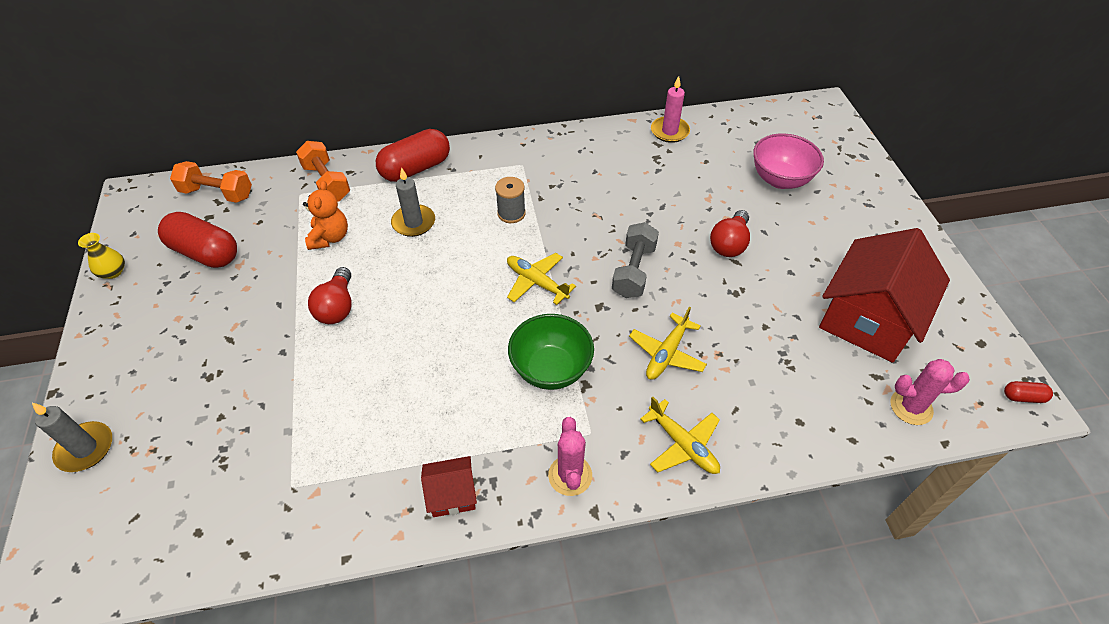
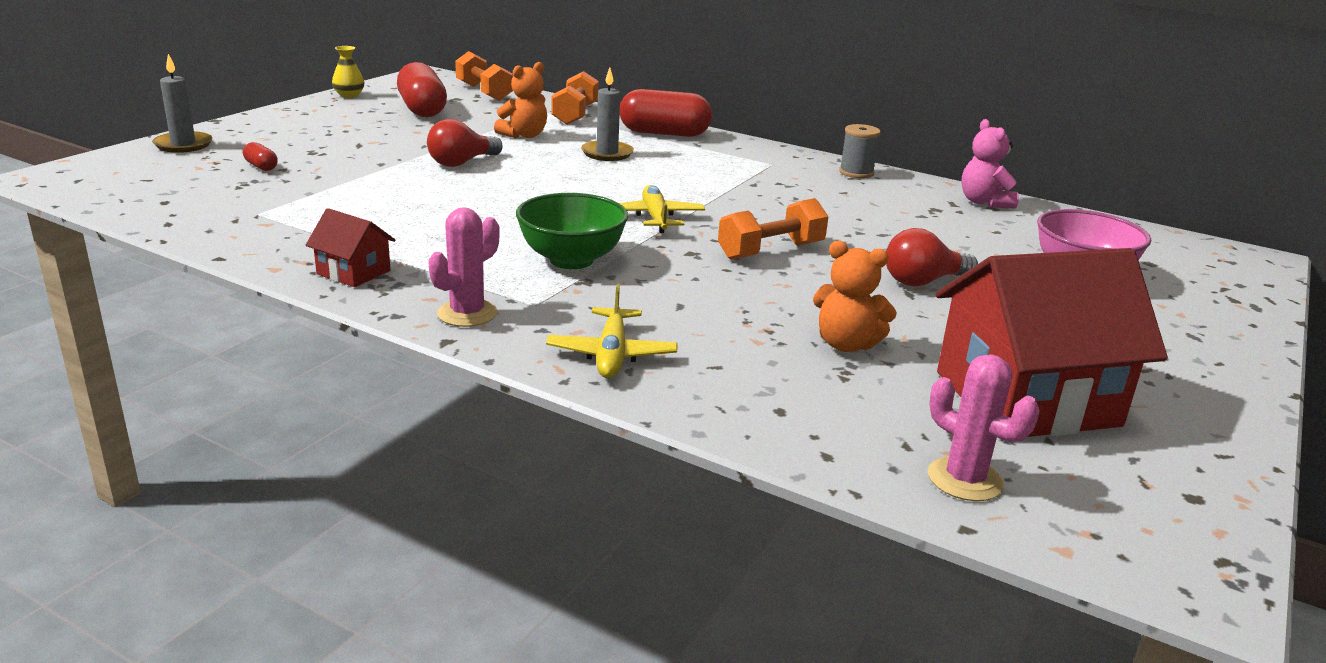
camera: 40 degrees right, 25 degrees down
(511, 213) = (707, 180): grey spool -> grey spool (856, 173)
(634, 271) = (771, 251): grey dumbbell -> orange dumbbell
(666, 354) = (707, 304): yellow plane -> none
(669, 131) = (984, 202): pink candle -> pink teddy bear
(762, 336) = (846, 344): none -> orange teddy bear
(1023, 397) = (1189, 569): red capsule -> red capsule (261, 166)

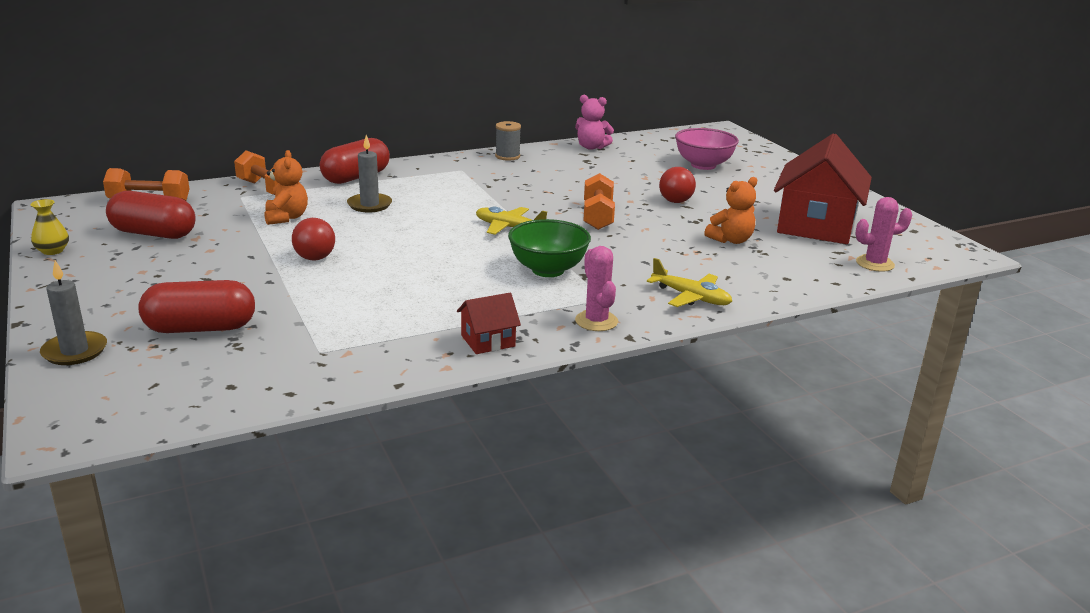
camera: 55 degrees left, 0 degrees up
(261, 166) = (201, 328): red capsule -> red capsule, size x2.28

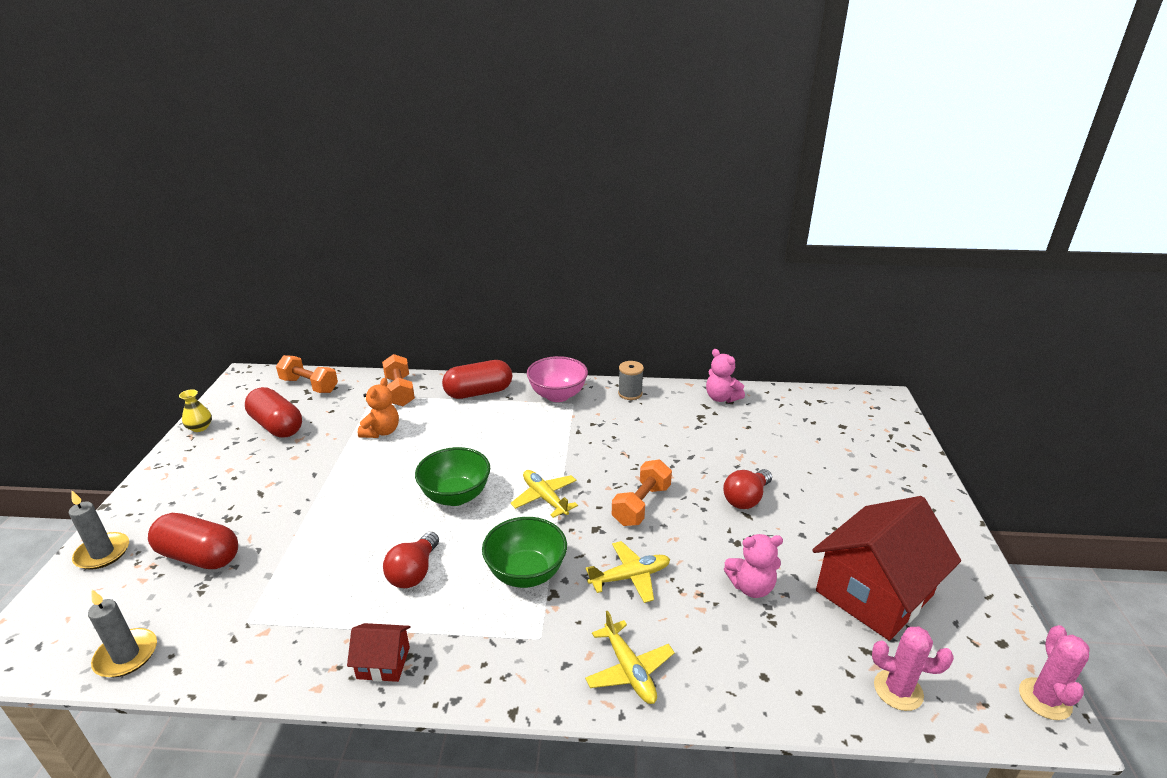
camera: 30 degrees right, 5 degrees up
(315, 253) = (360, 485): red light bulb -> red light bulb (414, 572)
(369, 205) = (457, 432): grey candle -> grey candle (126, 655)
(423, 242) = (456, 496): none -> green bowl
(596, 321) = (503, 672): pink cactus -> pink cactus (1044, 699)
(636, 254) = (630, 577): none -> yellow plane
(703, 165) = (818, 453): pink bowl -> pink bowl (557, 395)
(731, 240) = (751, 587): orange teddy bear -> pink teddy bear

